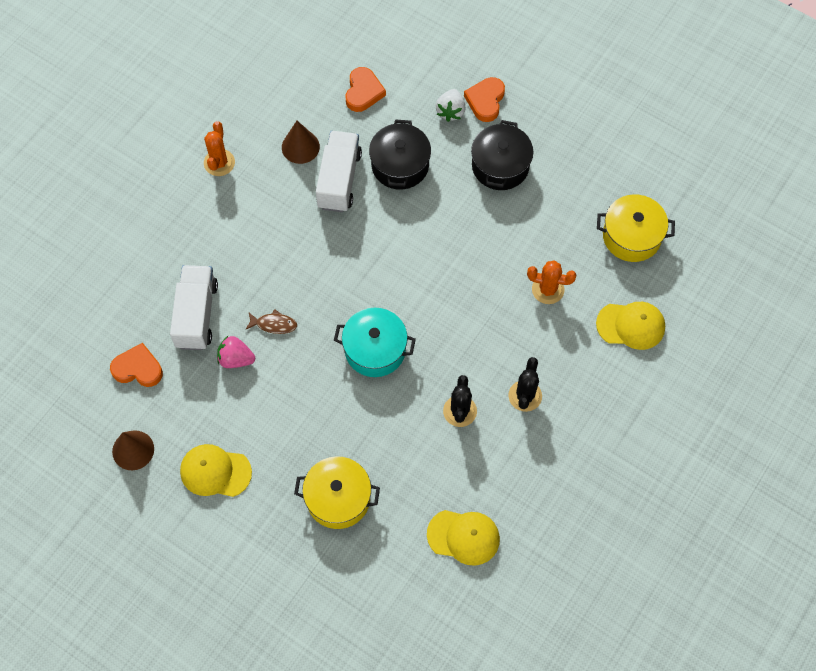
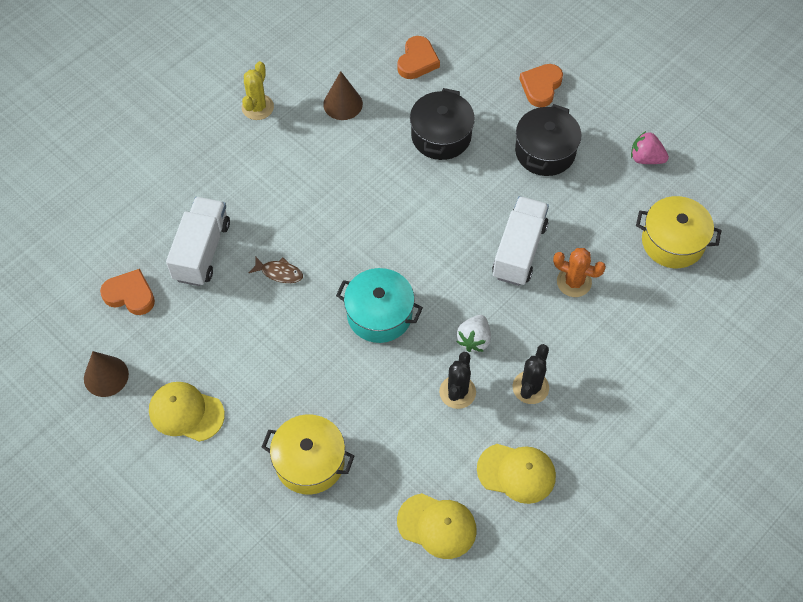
camera: 10 degrees right, 5 degrees down
(219, 163) = (257, 107): orange cactus -> yellow cactus
(236, 359) = (232, 301): pink strawberry -> pink strawberry (646, 158)
(339, 180) = (375, 141): white truck -> white truck (519, 251)
(450, 111) = (503, 92): white strawberry -> white strawberry (474, 339)
(631, 325) = (657, 332): yellow cap -> yellow cap (516, 473)

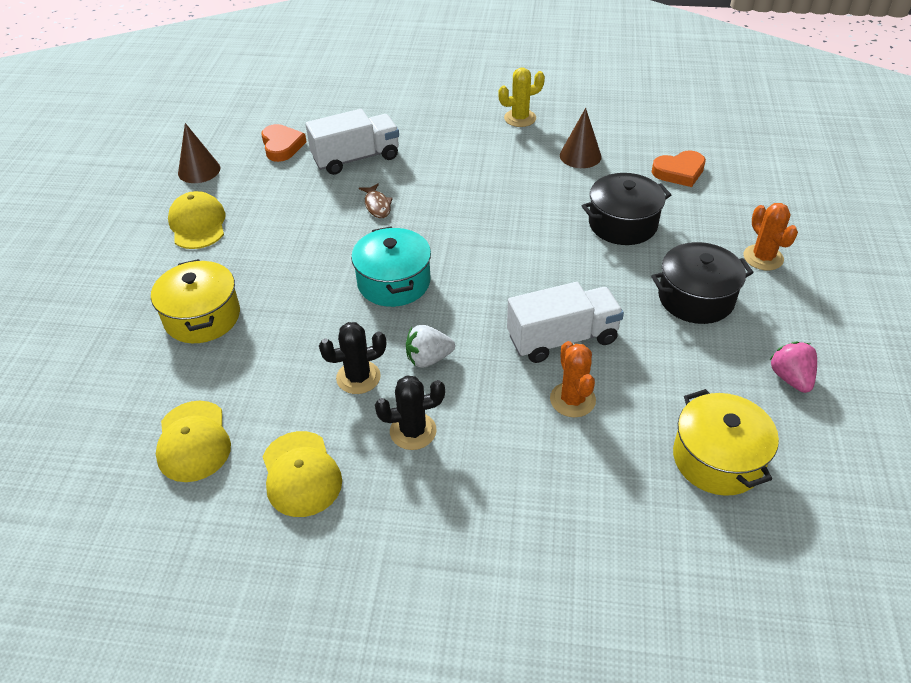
camera: 55 degrees right, 15 degrees down
(541, 87) = (763, 257): orange heart -> orange cactus

